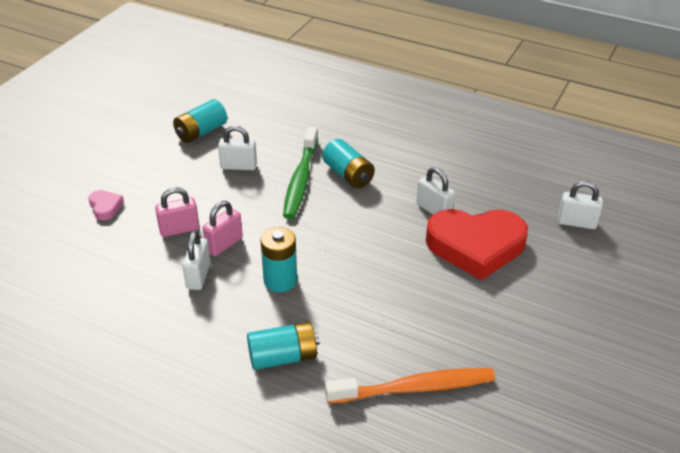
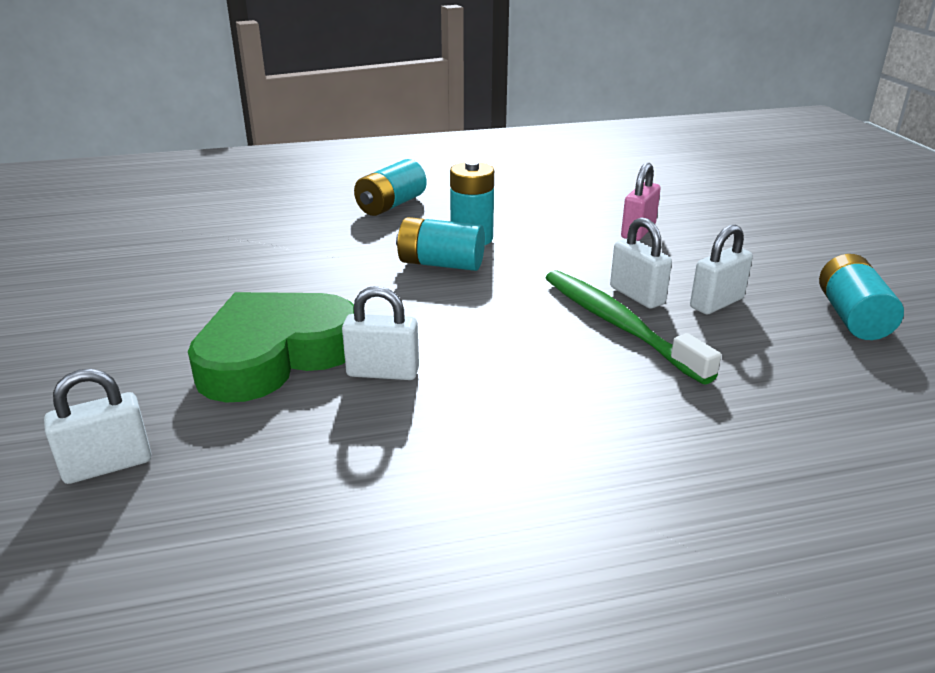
camera: 140 degrees right, 10 degrees down
(105, 207) = (739, 218): pink heart -> none
(198, 276) = (550, 214): white padlock -> white padlock (637, 295)
(224, 244) = (574, 239): pink padlock -> none
(348, 175) = (570, 360): turquoise battery -> turquoise battery (441, 264)
(414, 388) = (248, 228): orange toothbrush -> none
(476, 246) = (275, 354): red heart -> green heart

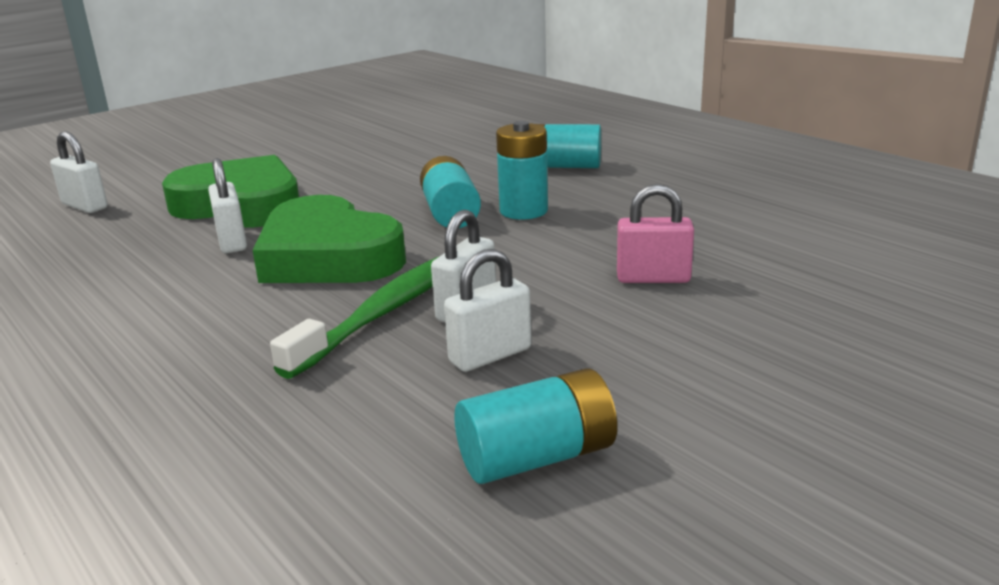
camera: 65 degrees right, 5 degrees down
(478, 330) = (328, 256): none -> green heart
(716, 303) = (490, 355): white padlock -> white padlock turned 60 degrees counterclockwise

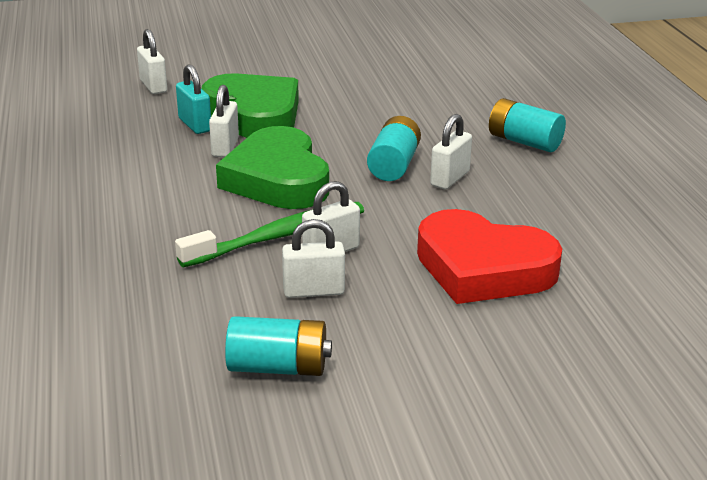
camera: 25 degrees right, 5 degrees up
(172, 230) = (195, 125): none -> turquoise padlock
(523, 211) = (450, 179): turquoise battery -> white padlock
(653, 278) = (483, 268): pink padlock -> red heart

